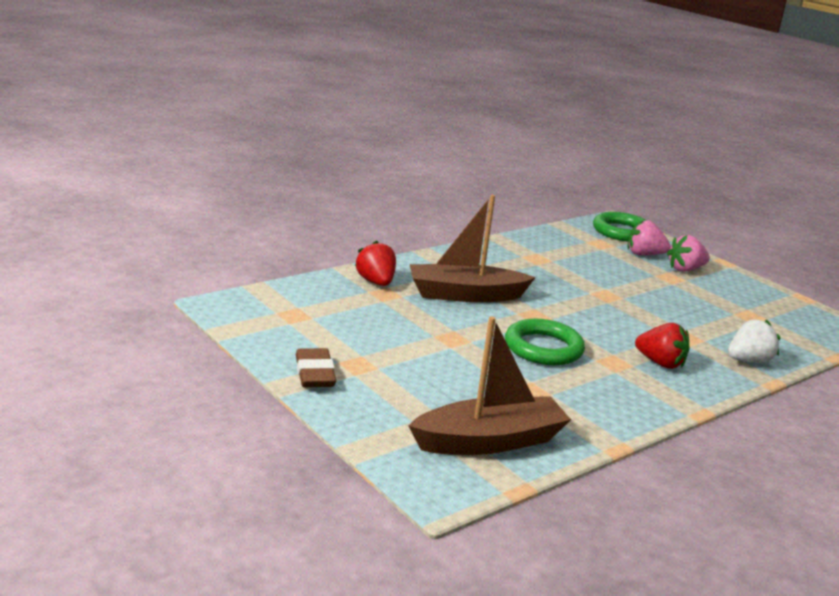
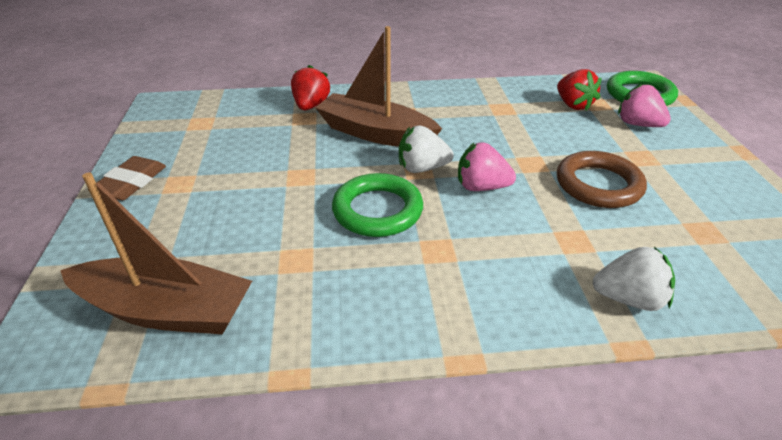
camera: 35 degrees right, 15 degrees up
(536, 314) = (422, 168): none -> white strawberry
(660, 363) = (495, 267): red strawberry -> red strawberry (573, 105)
(664, 300) = (598, 185): none -> brown ring
(685, 269) = (674, 151): pink strawberry -> pink strawberry (481, 187)

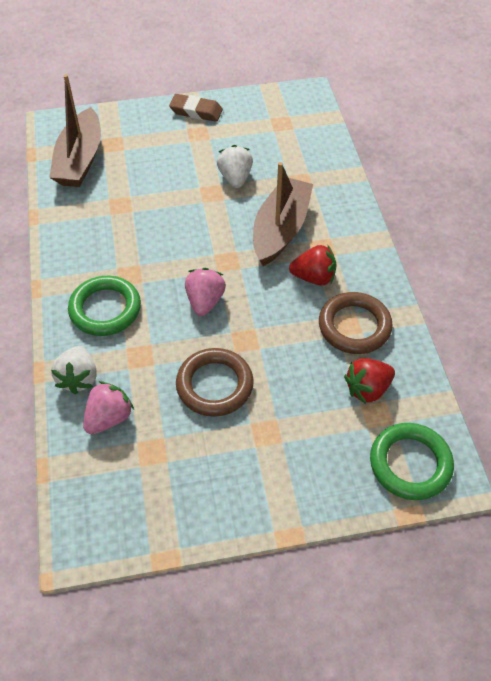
camera: 85 degrees right, 15 degrees up
(311, 106) = (322, 182): red strawberry -> red strawberry (314, 277)
(377, 210) = (171, 239): green ring -> green ring (105, 309)
(422, 168) = (229, 263): white strawberry -> white strawberry (235, 178)
(504, 105) = (354, 326): none -> brown ring
(638, 124) = (333, 444): pink strawberry -> pink strawberry (109, 418)

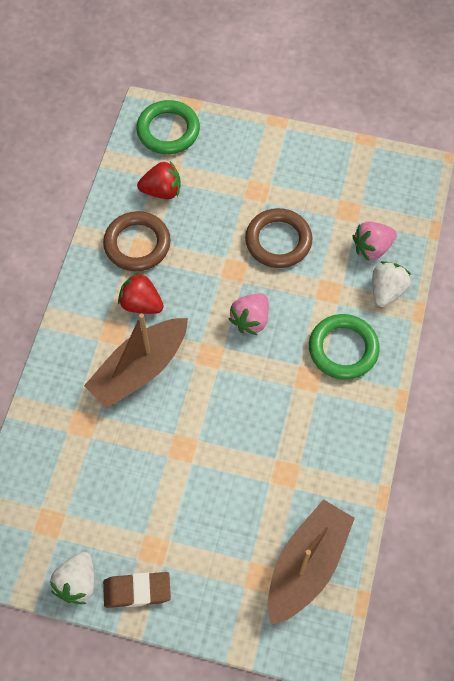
camera: 155 degrees left, 10 degrees up
(196, 111) = (137, 591): brown eraser -> brown eraser turned 45 degrees counterclockwise
(235, 178) = (147, 457): white strawberry -> white strawberry (77, 582)

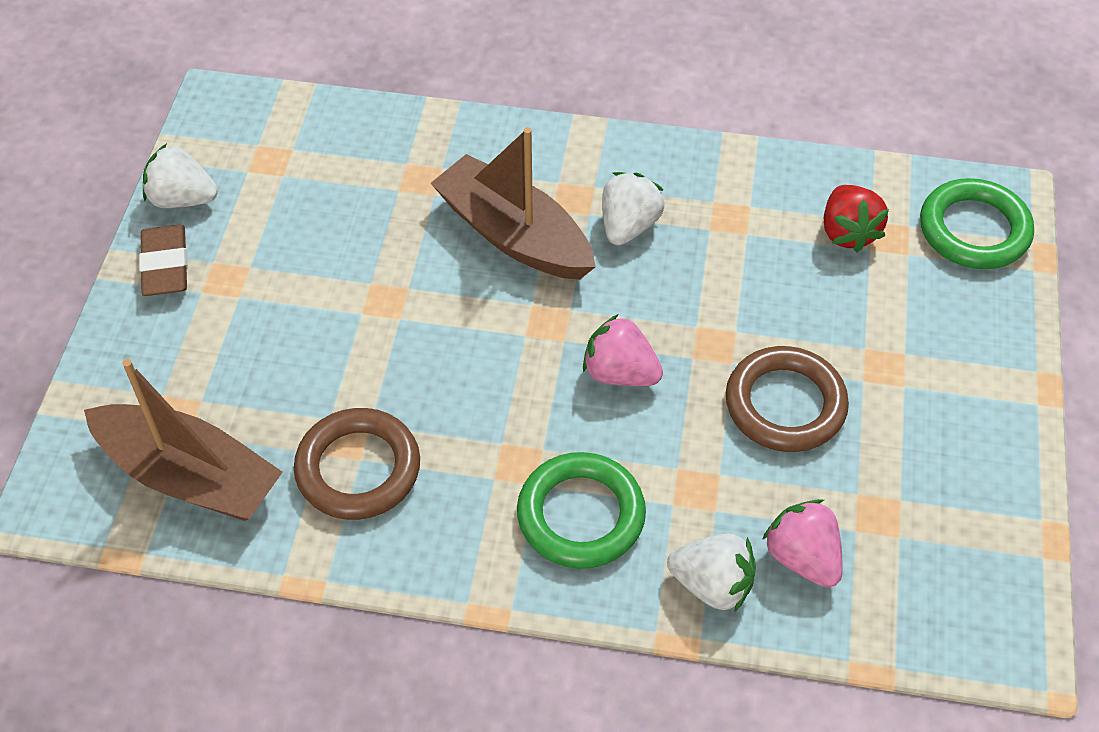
camera: 85 degrees right, 10 degrees down
(137, 244) = (737, 210): brown ring -> brown ring (358, 469)
(141, 304) = (628, 226): red strawberry -> white strawberry

